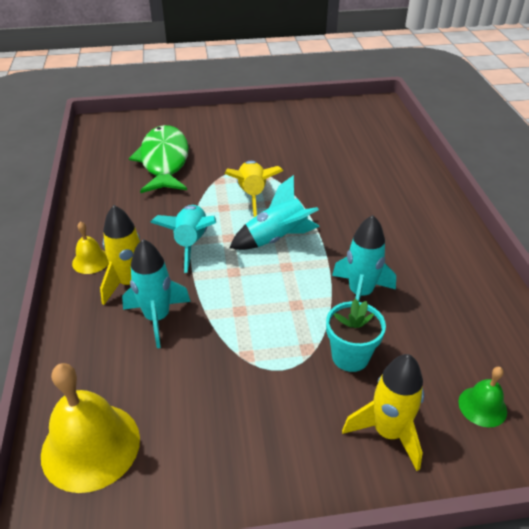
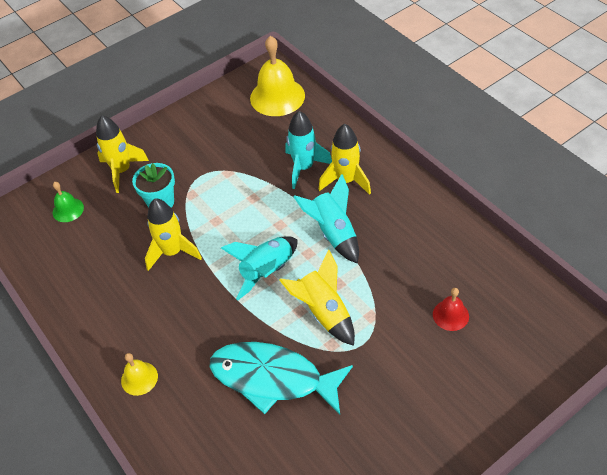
camera: 155 degrees right, 10 degrees up
(91, 261) = (393, 182): yellow bell -> yellow bell (139, 378)
(164, 161) = (450, 315): green fish -> red bell
(321, 176) = (273, 378): none -> turquoise fish
(360, 294) = (172, 252): turquoise rocket -> yellow rocket

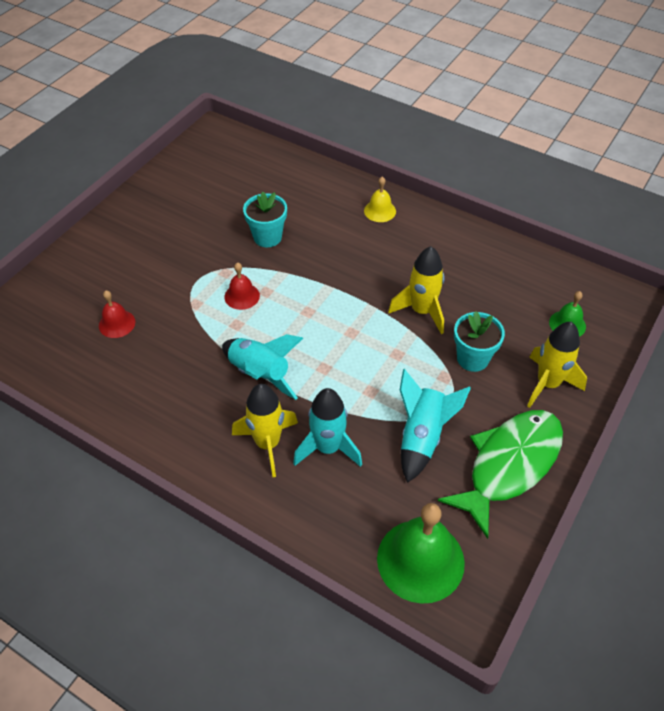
camera: 155 degrees right, 0 degrees up
(189, 130) = (509, 465): none -> green fish
(267, 271) = (314, 317): turquoise rocket -> turquoise rocket (422, 437)
(273, 378) = (267, 237): turquoise fish -> turquoise flower pot
(277, 97) = (420, 560): yellow bell -> green bell
(324, 312) = (242, 296): yellow rocket -> red bell

